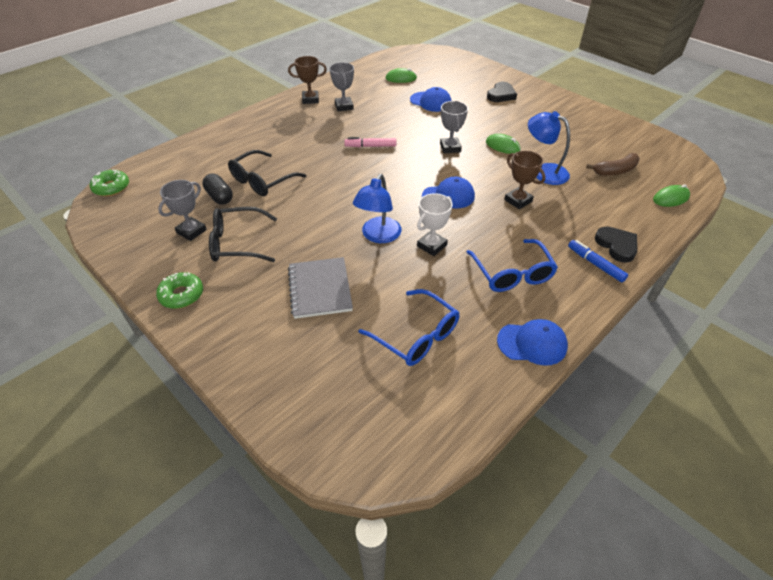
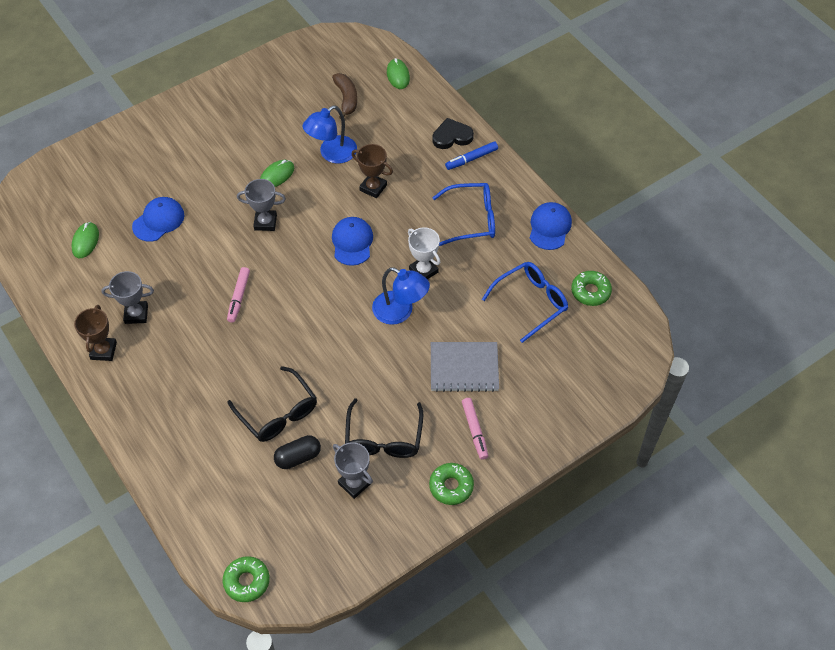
camera: 80 degrees left, 10 degrees up
(245, 305) = (474, 430): none -> pink marker
(449, 395) = (590, 291): none -> green donut
(501, 95) = (168, 148): black heart -> none
(518, 200) = (373, 188): brown trophy -> brown trophy turned 60 degrees clockwise

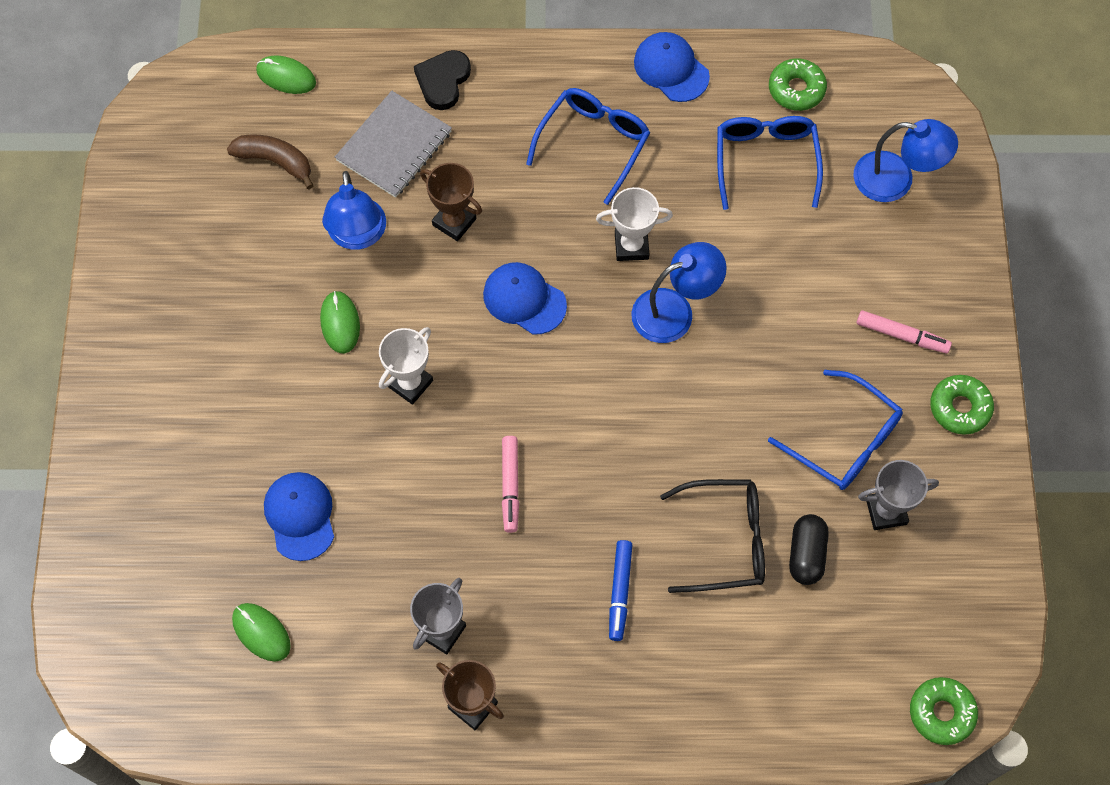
camera: 55 degrees left, 10 degrees up
(239, 297) = (510, 486): pink marker -> pink marker turned 45 degrees clockwise
(265, 222) = (410, 383): grey trophy -> white trophy
(373, 188) = (454, 222): brown trophy -> brown trophy turned 60 degrees clockwise
(383, 438) = (845, 441): black glasses -> blue glasses
(464, 368) = (807, 292): grey notebook -> grey notebook (394, 146)
(471, 159) = (498, 83): blue marker -> blue marker (620, 592)
(575, 372) = (896, 180): none -> blue lamp

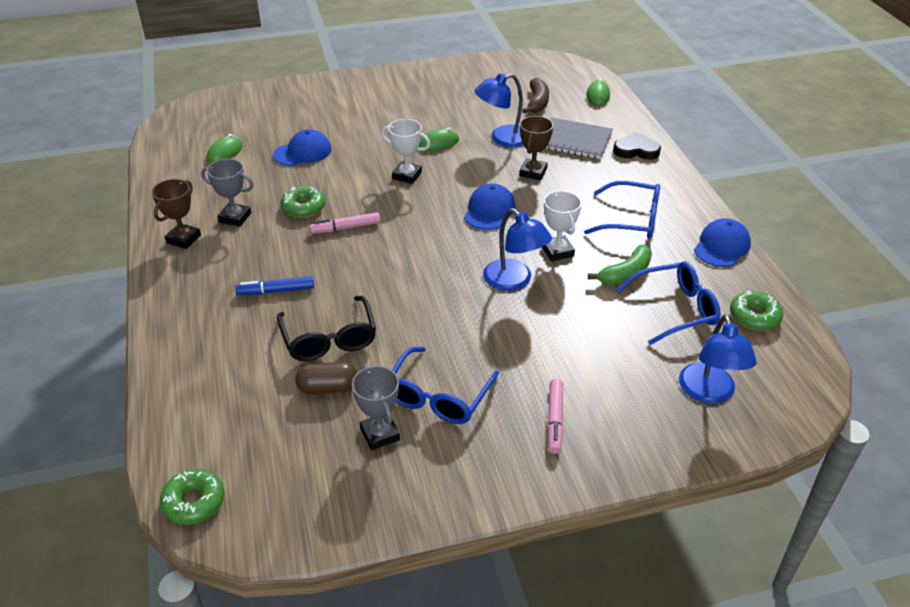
camera: 75 degrees right, 25 degrees down
(693, 187) = (625, 274): none -> green banana
(806, 554) = (328, 388): black capsule -> brown capsule
(959, 408) = (499, 473): green donut -> green donut (303, 207)

